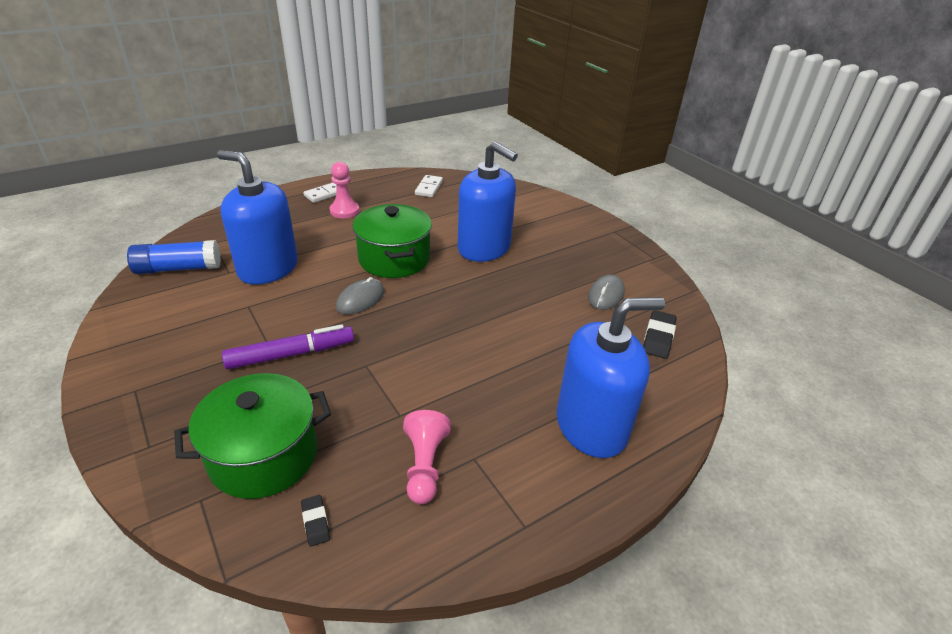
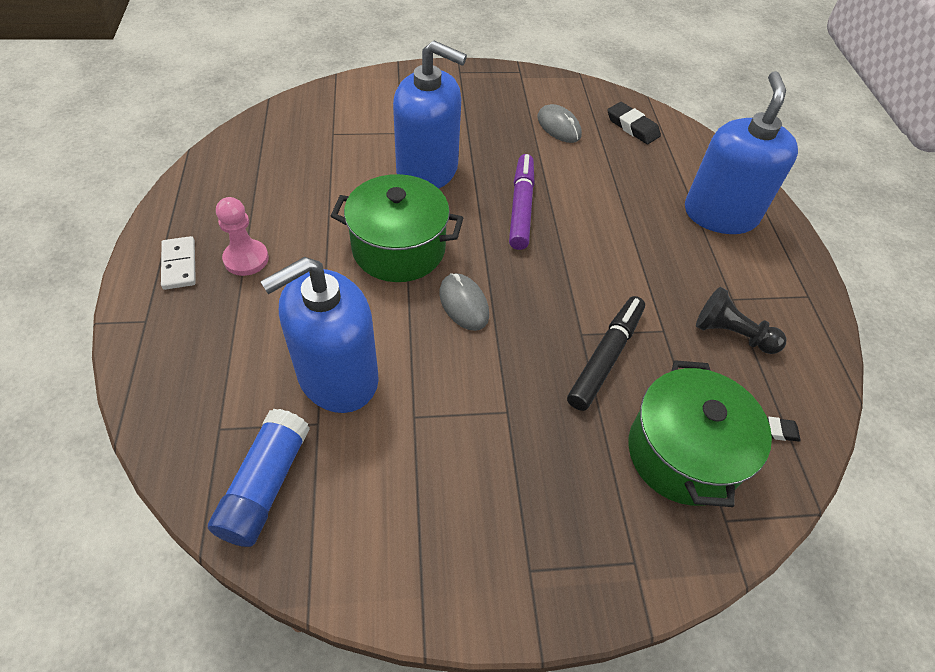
camera: 65 degrees left, 15 degrees up
(290, 354) = (533, 394): purple marker -> purple marker (521, 207)
(347, 384) = (605, 357): none -> black marker
(424, 465) = (731, 334): pink pawn -> black pawn
(429, 188) = (254, 162): white domino -> none
(484, 248) = (427, 170): blue soap dispenser -> blue soap dispenser turned 45 degrees clockwise

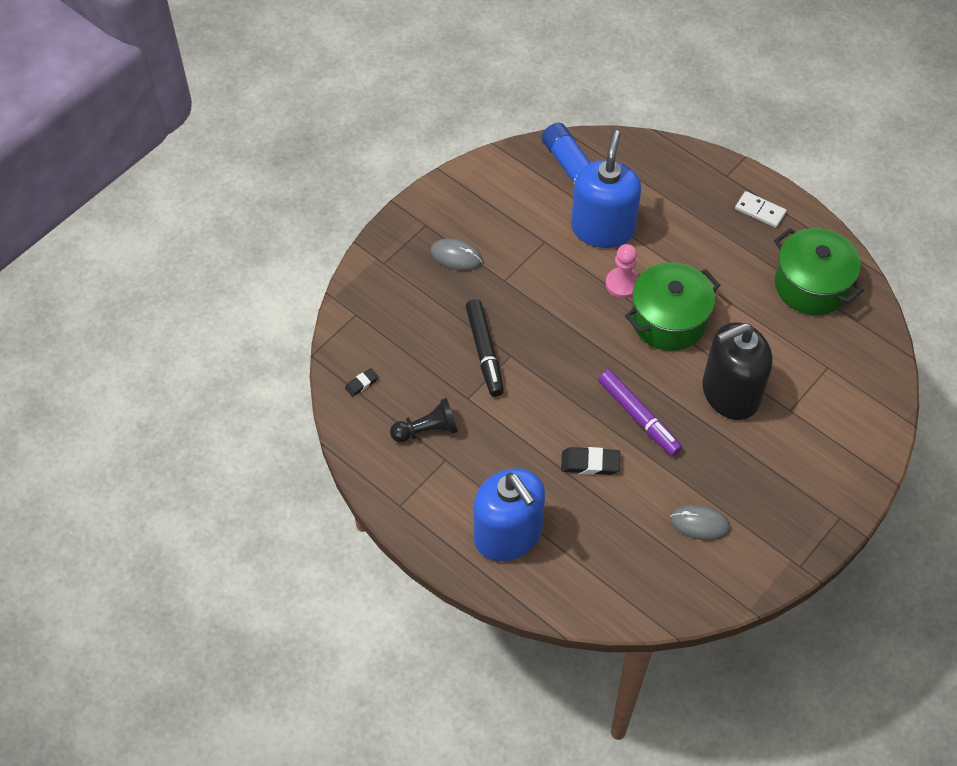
camera: 140 degrees right, 5 degrees up
(246, 259) = (734, 243): pink pawn -> pink pawn (622, 284)
(427, 170) = (730, 393): blue soap dispenser -> black soap dispenser
(463, 304) = (591, 318): grey mouse -> grey mouse (456, 256)
(632, 127) = (649, 579): black eraser -> black eraser (590, 463)
(683, 453) = (400, 331): green pot -> green pot (811, 285)

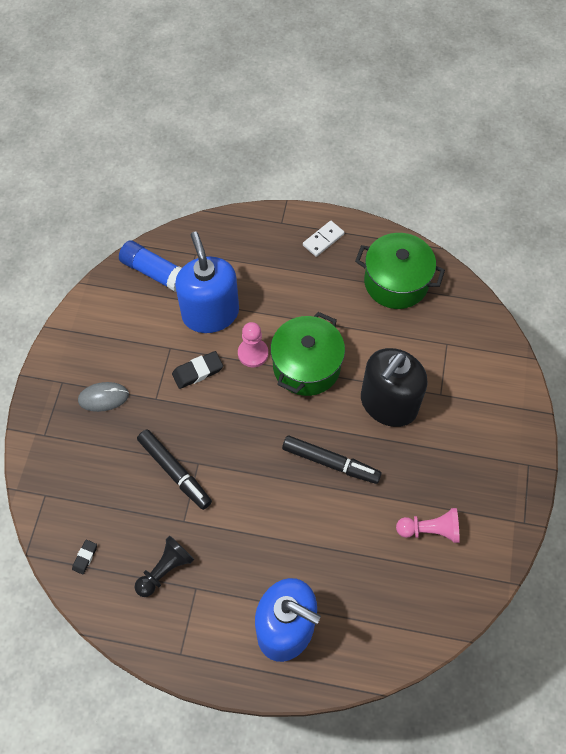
camera: 30 degrees left, 5 degrees up
(590, 463) = (316, 525): black eraser -> black eraser (198, 371)
(638, 416) = (330, 462): purple marker -> black marker
(699, 524) = (430, 530): grey mouse -> pink pawn
(760, 211) = (323, 240): white domino -> white domino turned 45 degrees counterclockwise

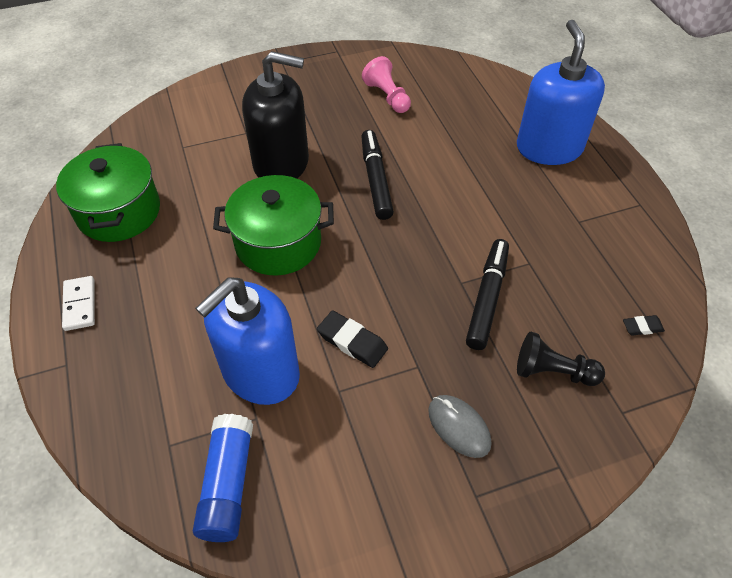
camera: 120 degrees left, 10 degrees down
(165, 569) = (586, 252): black pawn -> black pawn (552, 371)
(253, 353) = (292, 299): pink pawn -> none
(323, 240) = (79, 304): white domino -> white domino turned 60 degrees clockwise

